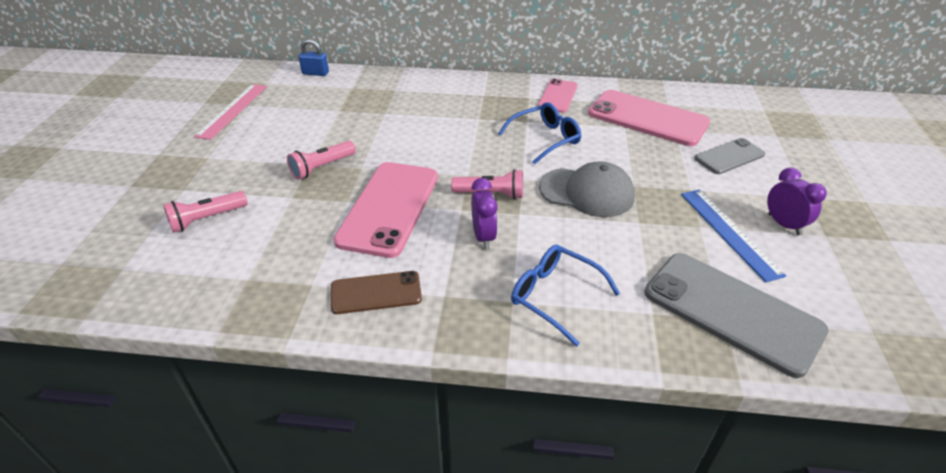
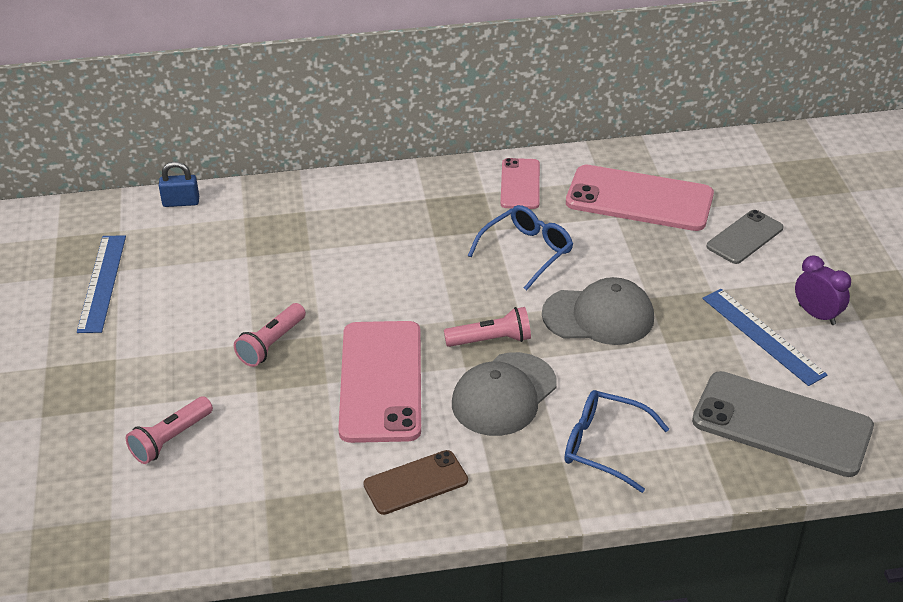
camera: 15 degrees left, 0 degrees up
(232, 110) = (102, 283): pink ruler -> blue ruler
(483, 236) = (503, 394): purple clock -> grey cap

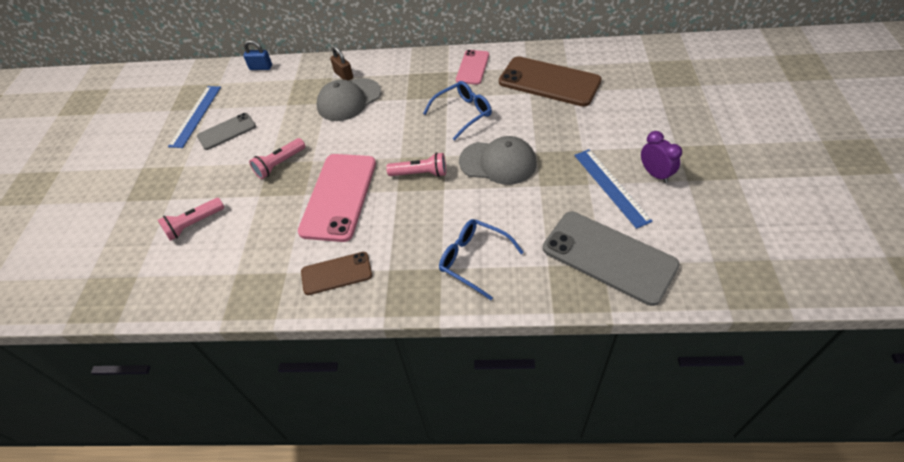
camera: 15 degrees right, 10 degrees up
(323, 206) = (344, 75): none -> brown padlock
(503, 394) = (416, 214): grey cap -> grey cap (349, 100)
(639, 199) = (549, 82): pink phone -> brown phone
(745, 237) = (616, 113): grey phone -> grey phone (227, 131)

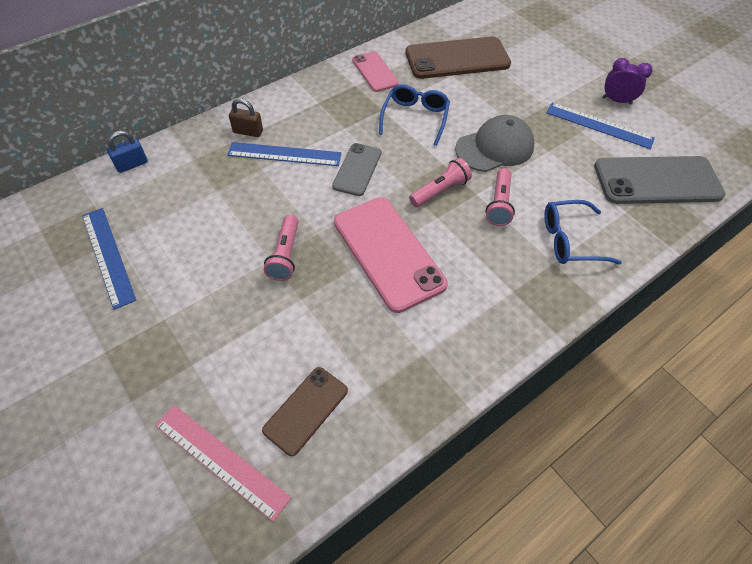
camera: 45 degrees left, 5 degrees up
(128, 259) = (221, 460): none -> pink ruler
(194, 224) = (260, 372): pink flashlight -> pink flashlight (499, 204)
(227, 131) = (175, 253): grey phone -> grey phone (357, 169)
(336, 273) = (472, 324): brown phone -> brown phone (306, 410)
(349, 100) = (284, 154): grey cap -> blue ruler

